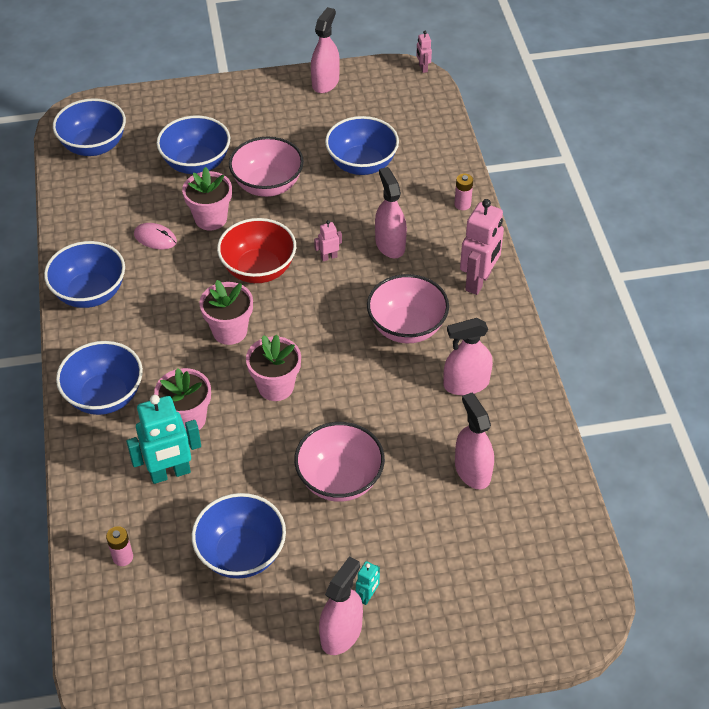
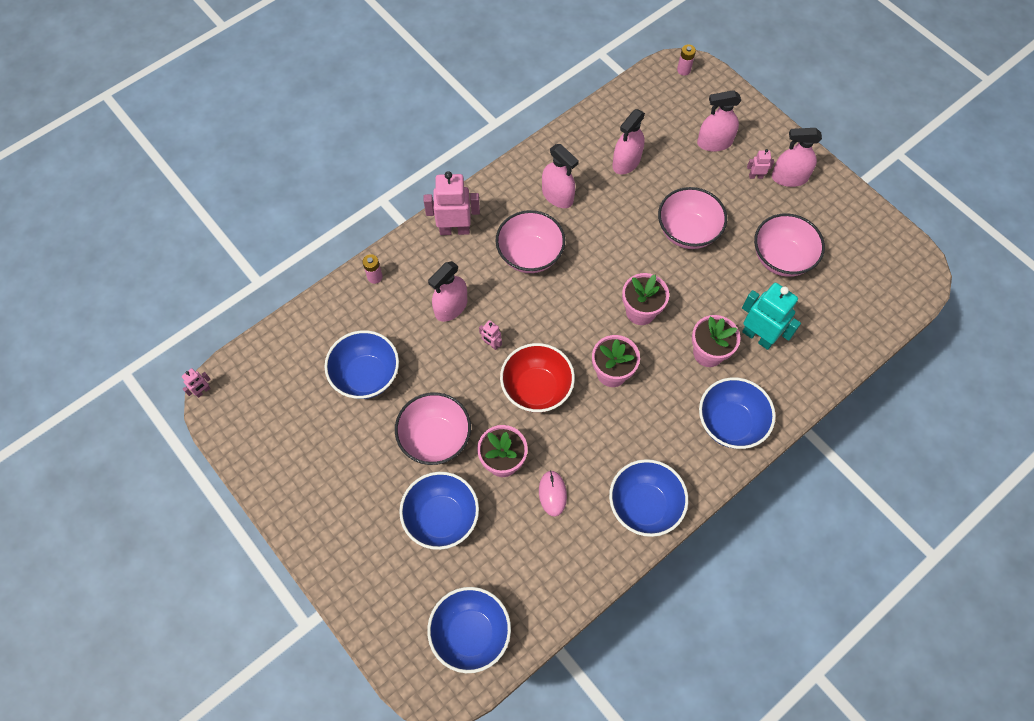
camera: 120 degrees left, 15 degrees up
(123, 557) = (837, 325): pink battery -> pink battery (683, 70)
(241, 553) = (781, 258): blue bowl -> pink bowl
(325, 82) = (265, 467): pink spray bottle -> pink spray bottle (714, 142)
(367, 596) = (755, 176): turquoise robot -> pink robot

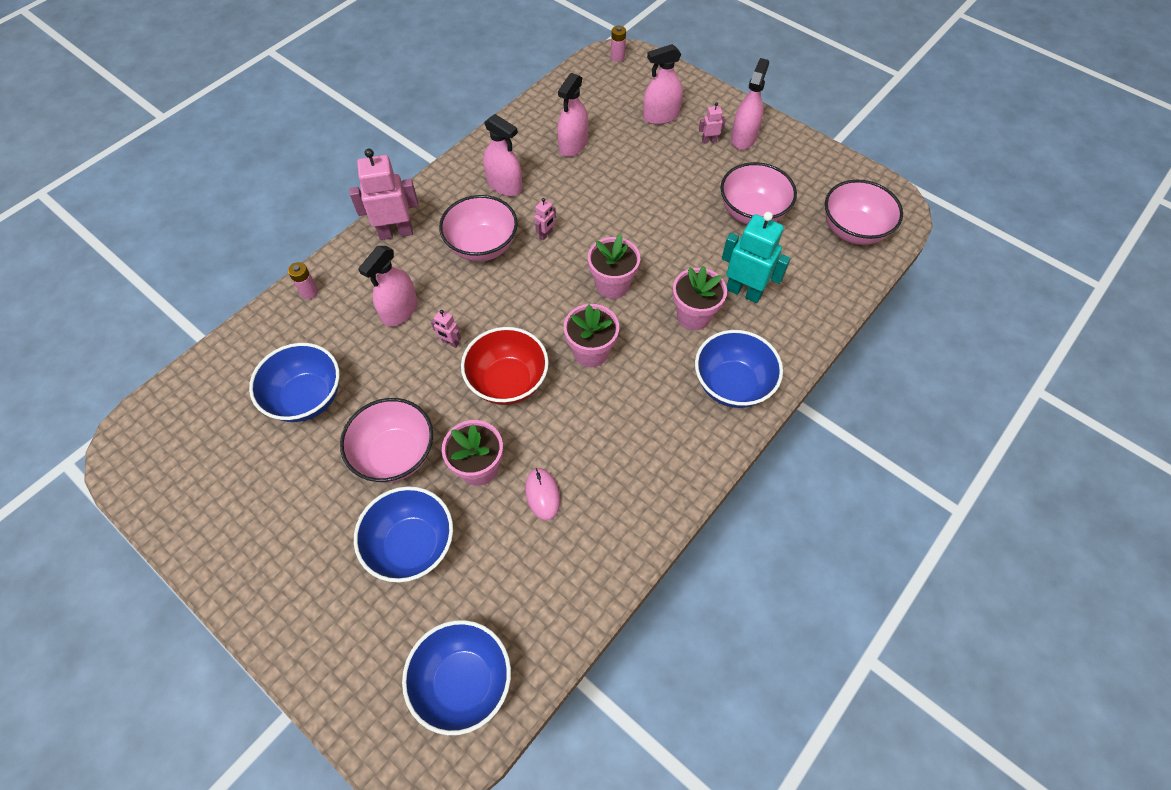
camera: 10 degrees left, 5 degrees down
(203, 391) = (107, 445): pink robot -> pink robot (546, 234)
(644, 506) = (652, 490): blue bowl -> none
(687, 232) = (648, 201): pink bowl -> pink bowl (853, 230)
(789, 178) = (743, 138): pink spray bottle -> pink spray bottle turned 120 degrees clockwise

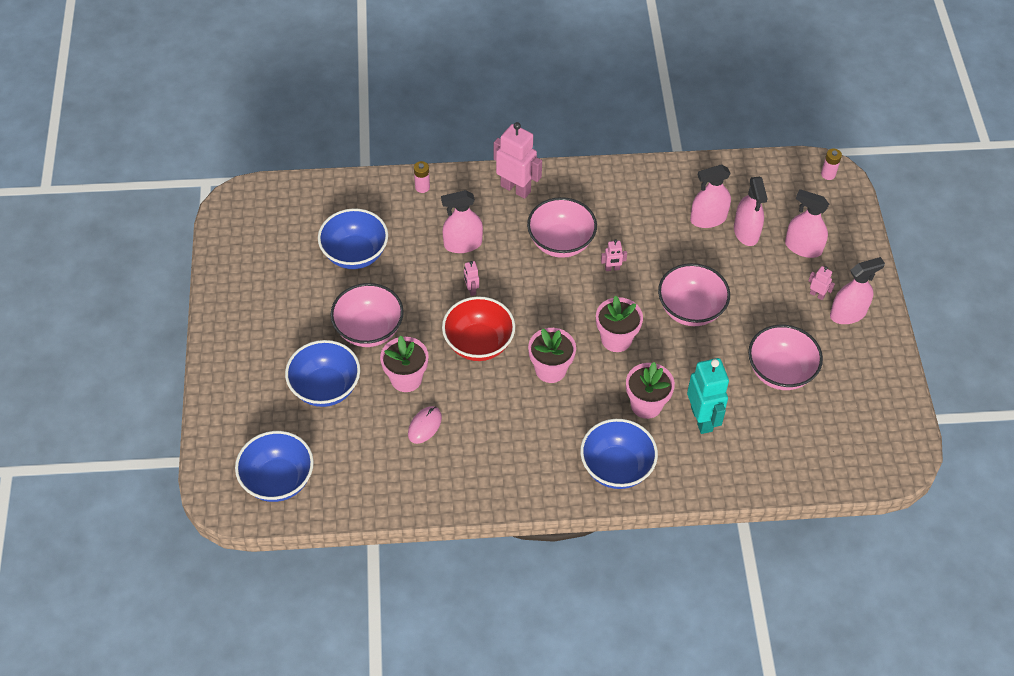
camera: 45 degrees right, 5 degrees down
(504, 185) = (624, 211): pink spray bottle -> pink spray bottle (746, 232)
(853, 230) = (841, 447): pink bowl -> pink bowl (690, 310)

